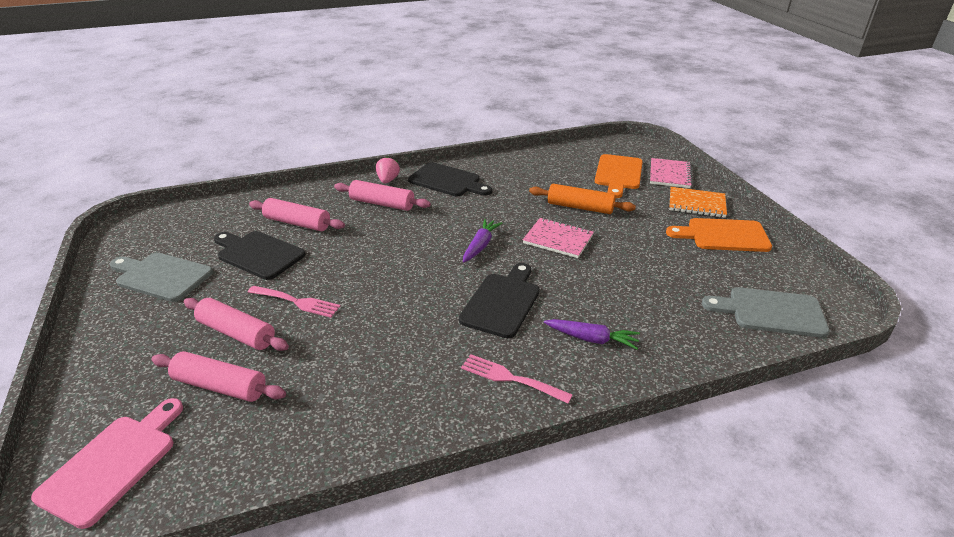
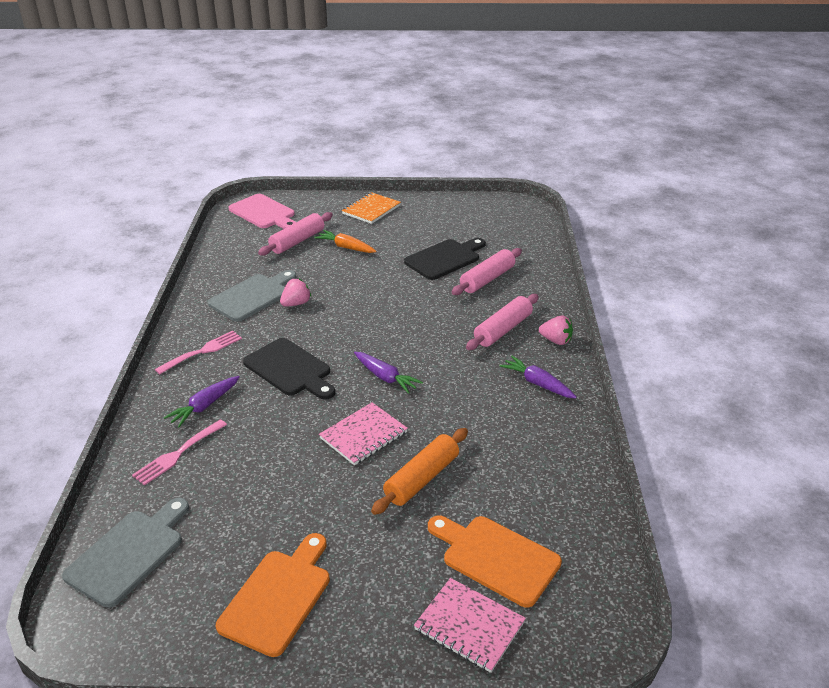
camera: 110 degrees right, 0 degrees up
(161, 276) = (437, 221): grey cutting board -> grey cutting board (252, 296)
(236, 333) = (346, 247): pink rolling pin -> orange carrot
(297, 302) = (365, 272): pink fork -> pink fork (178, 454)
(383, 335) = (296, 303): none -> pink strawberry
(447, 181) = (538, 384): black cutting board -> purple carrot
(696, 204) = (368, 612): orange notebook -> orange notebook (371, 209)

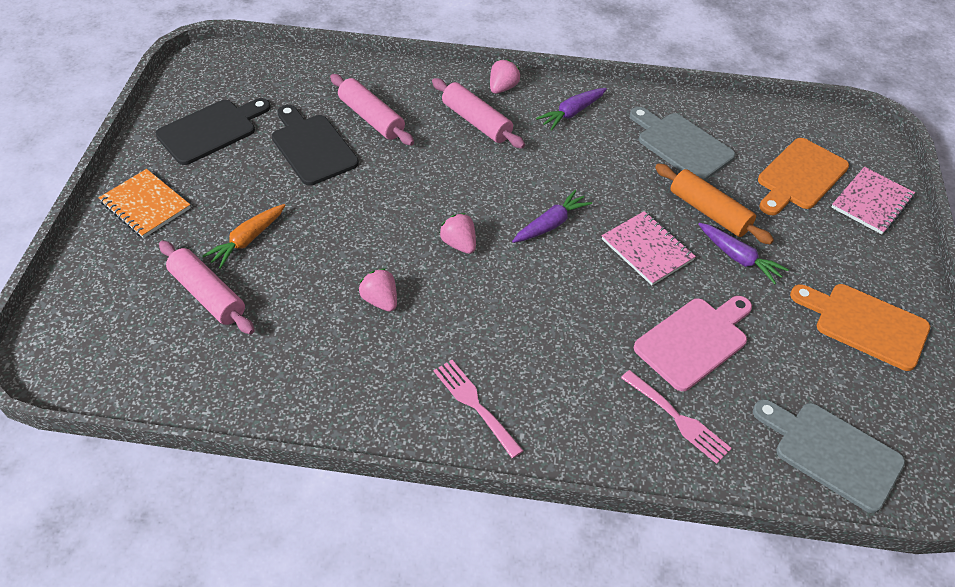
camera: 85 degrees left, 15 degrees up
(205, 406) = (591, 396): purple carrot -> purple carrot (738, 257)
(252, 296) = (349, 349): grey cutting board -> grey cutting board (681, 145)
(264, 213) = (94, 336): pink cutting board -> pink cutting board (694, 341)
(290, 369) = (526, 309): black cutting board -> black cutting board (211, 130)
(355, 332) = (459, 244): none -> pink strawberry

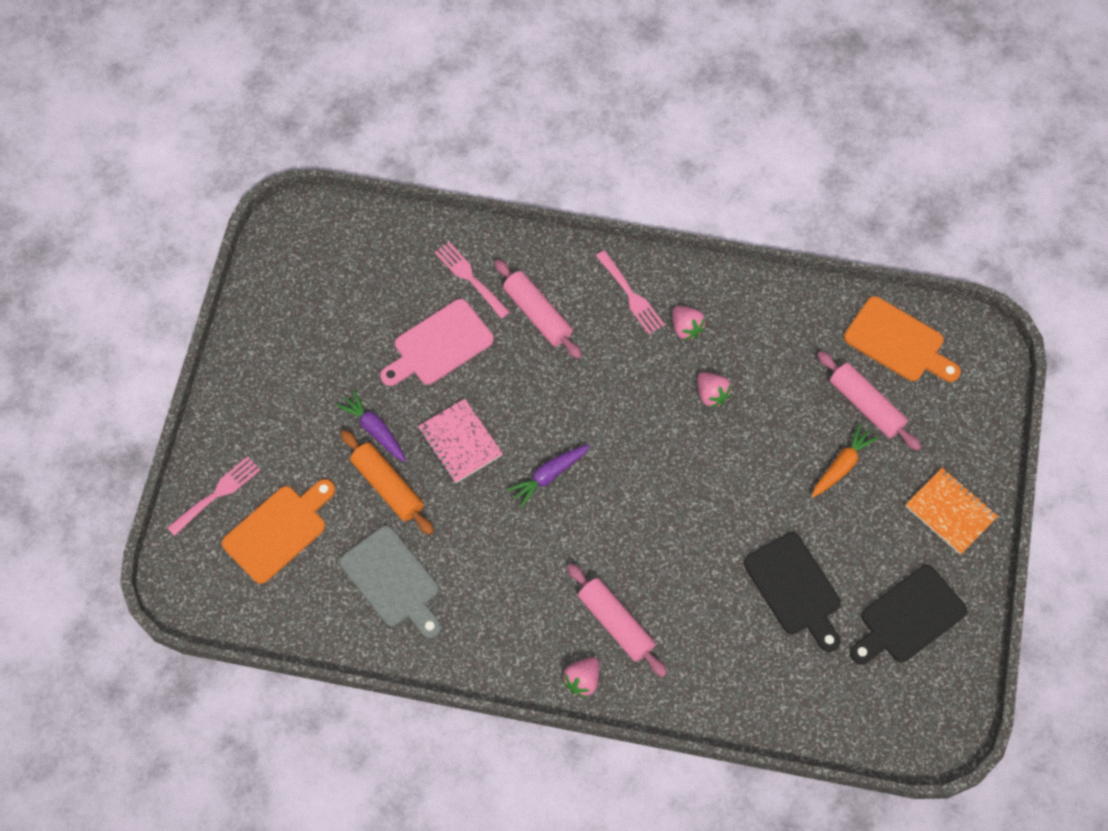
camera: 175 degrees left, 15 degrees up
(371, 118) = (733, 632): pink rolling pin -> pink rolling pin (537, 314)
(459, 244) = (639, 454): pink strawberry -> pink strawberry (686, 328)
(572, 113) = (506, 635): purple carrot -> none
(831, 452) = (357, 247): grey cutting board -> none
(865, 324) = (283, 356): orange cutting board -> orange cutting board (898, 342)
(871, 202) = (217, 493): pink notebook -> pink fork

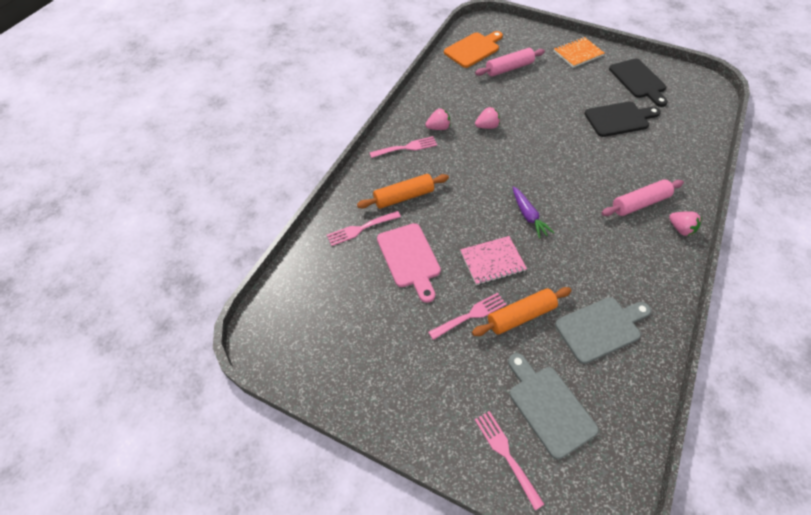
camera: 75 degrees left, 10 degrees down
(278, 530) = (548, 406): orange cutting board -> grey cutting board
(375, 430) = (470, 315): purple carrot -> pink fork
(537, 314) = (403, 197): pink rolling pin -> orange rolling pin
(841, 465) = (544, 85): orange carrot -> none

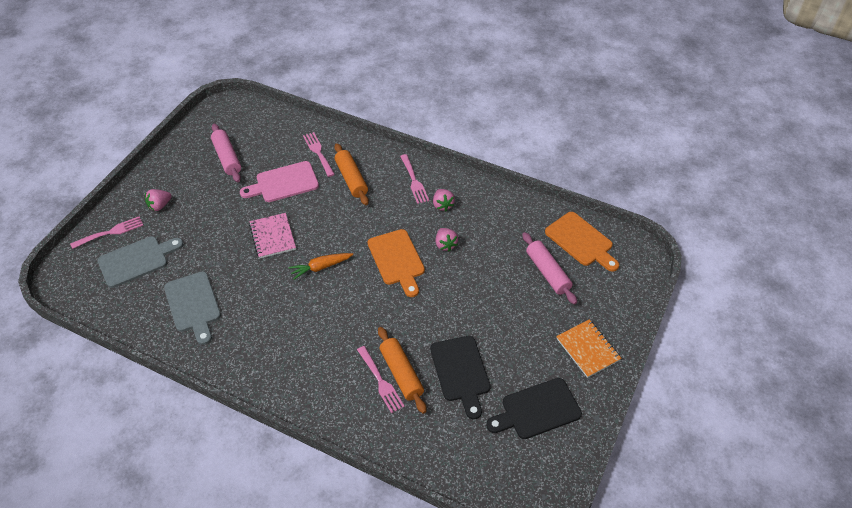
camera: 90 degrees right, 5 degrees down
(470, 315) = (223, 219): pink fork -> pink fork (381, 381)
(510, 158) = (397, 260): none -> orange cutting board
(520, 315) = (216, 251): orange rolling pin -> orange rolling pin (401, 373)
(528, 215) = (321, 267): purple carrot -> orange carrot
(639, 203) = (328, 364): pink rolling pin -> pink rolling pin (227, 158)
(680, 229) = (290, 395): pink strawberry -> pink strawberry (159, 206)

